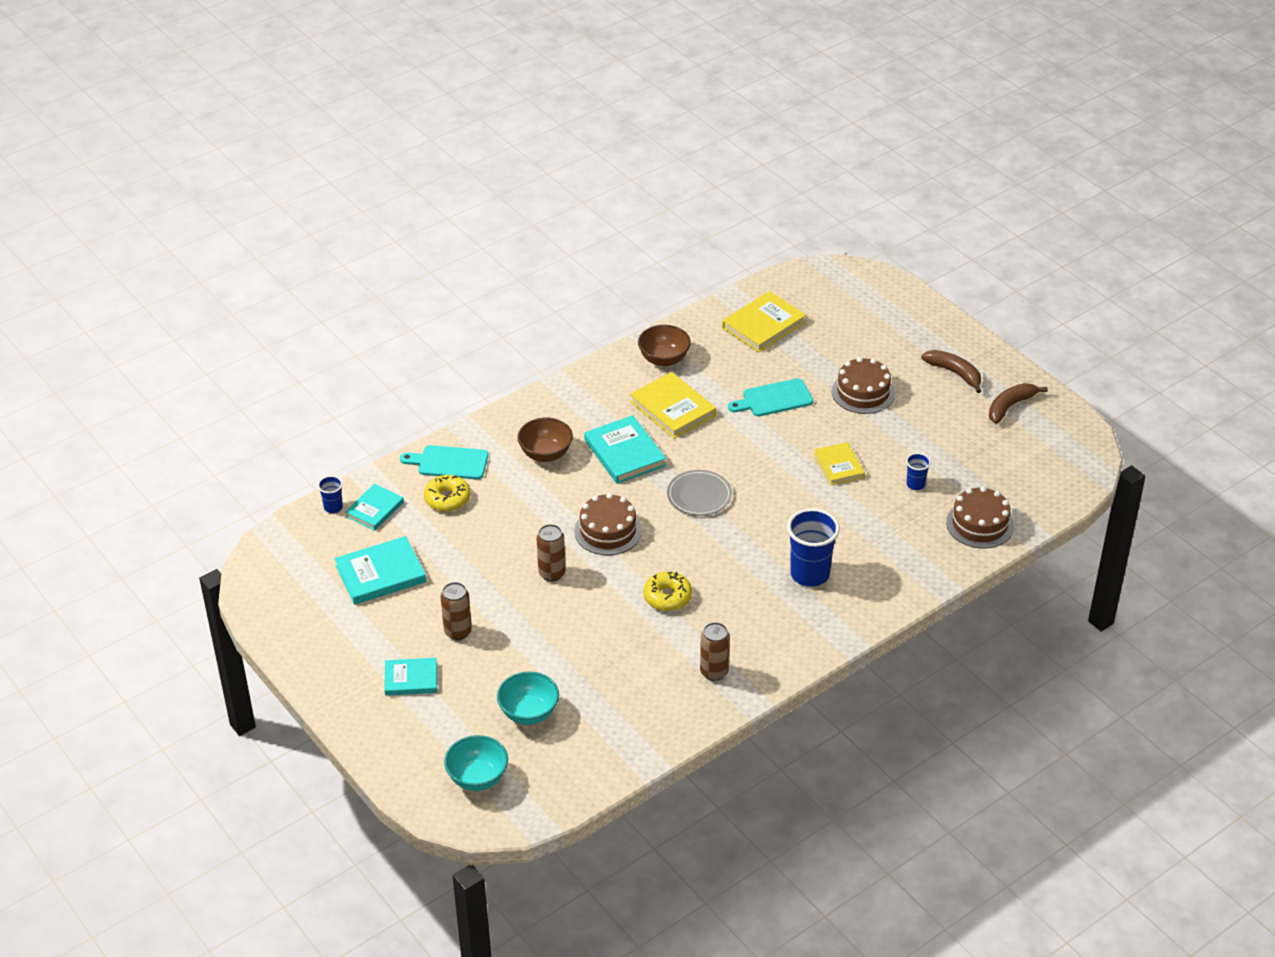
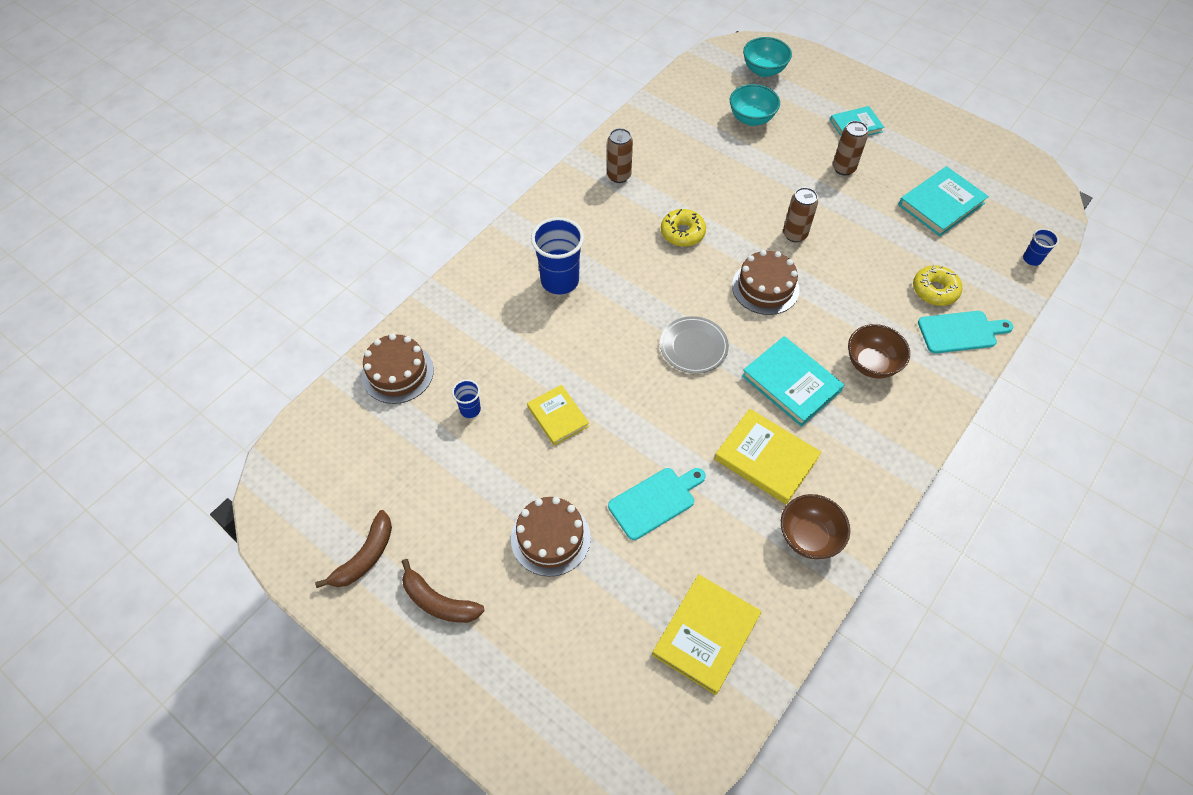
camera: 165 degrees right, 15 degrees up
(374, 509) = (993, 265): turquoise book -> none

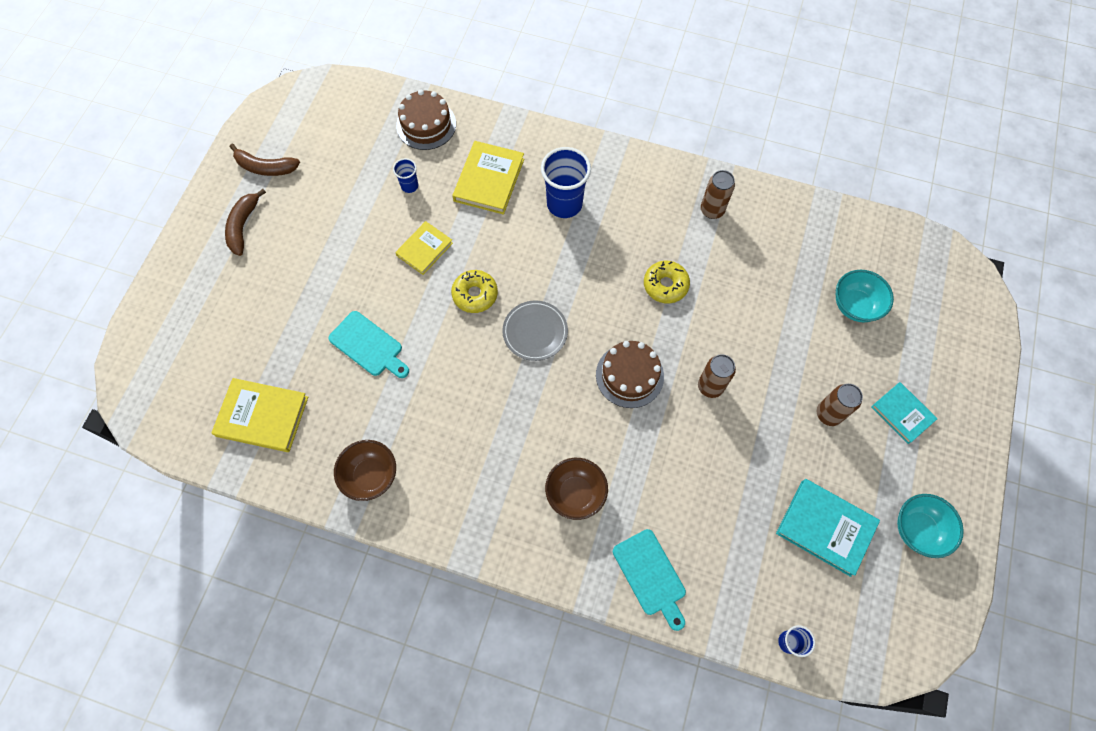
camera: 70 degrees right, 10 degrees up
(550, 538) = (314, 281): brown cake -> none
(764, 70) = (938, 299): turquoise bowl -> turquoise bowl (918, 530)
(766, 458) = (437, 422): yellow book -> yellow book (489, 180)
(791, 383) = (525, 425): turquoise book -> none
(934, 290) = (696, 540): yellow donut -> yellow donut (475, 294)

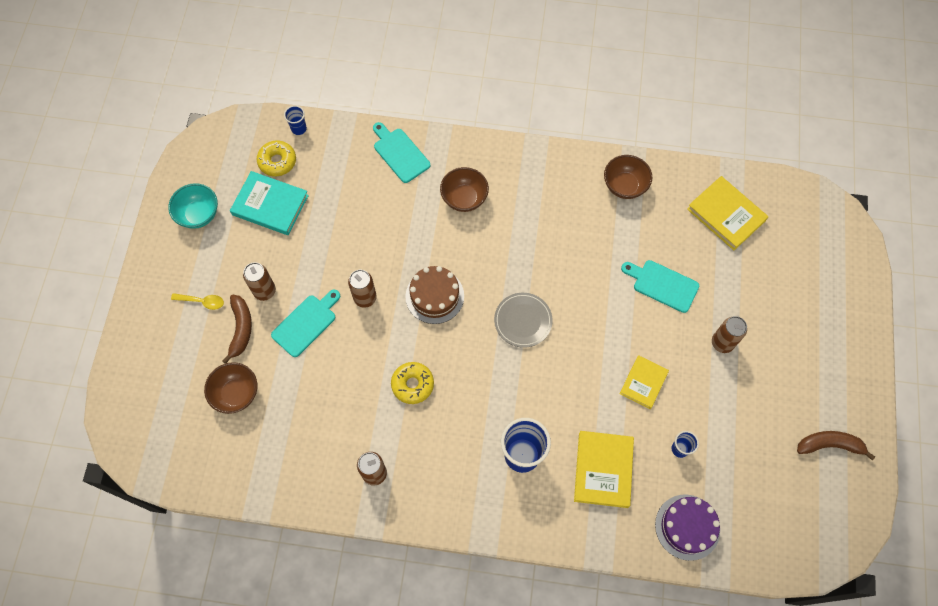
camera: 170 degrees right, 0 degrees up
(243, 226) = (820, 377): brown banana -> brown banana (241, 329)
(262, 416) = (726, 215): yellow book -> yellow book turned 45 degrees clockwise
(328, 274) = (722, 343): none -> brown can
(426, 125) = (687, 527): brown cake -> purple cake
(475, 294) = (584, 346): yellow donut -> yellow donut (277, 161)
(779, 368) = (306, 323): none -> turquoise cutting board
(855, 306) = (236, 393): turquoise bowl -> brown bowl
(902, 413) = (202, 301): turquoise book -> yellow spoon

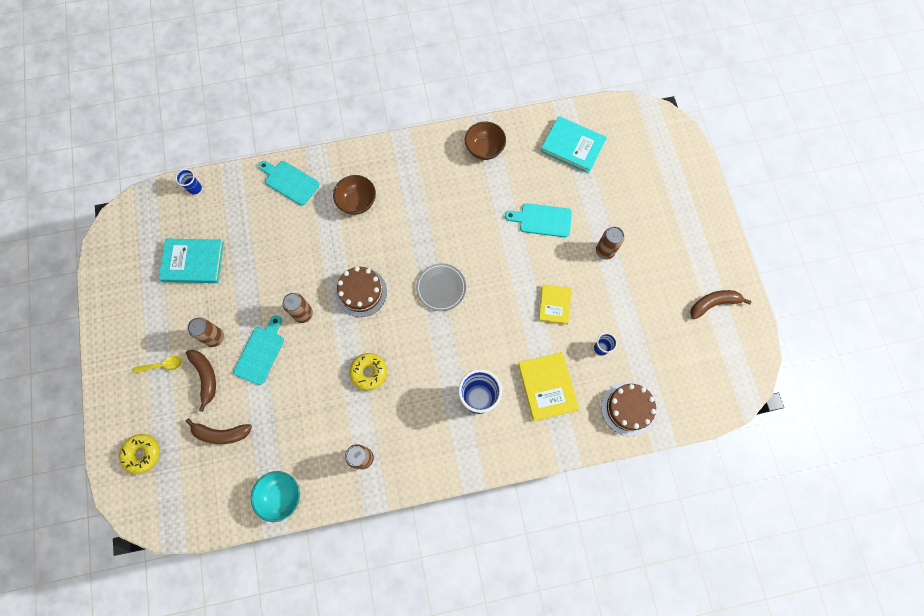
camera: 20 degrees left, 5 degrees up
(199, 215) = (133, 291): turquoise bowl -> turquoise bowl (281, 495)
(236, 393) = (221, 433): brown bowl -> brown banana
(277, 161) = (186, 223): yellow donut -> yellow donut (142, 454)
(687, 527) = (628, 408): purple cake -> brown cake
(726, 215) = (572, 146): yellow book -> turquoise book

